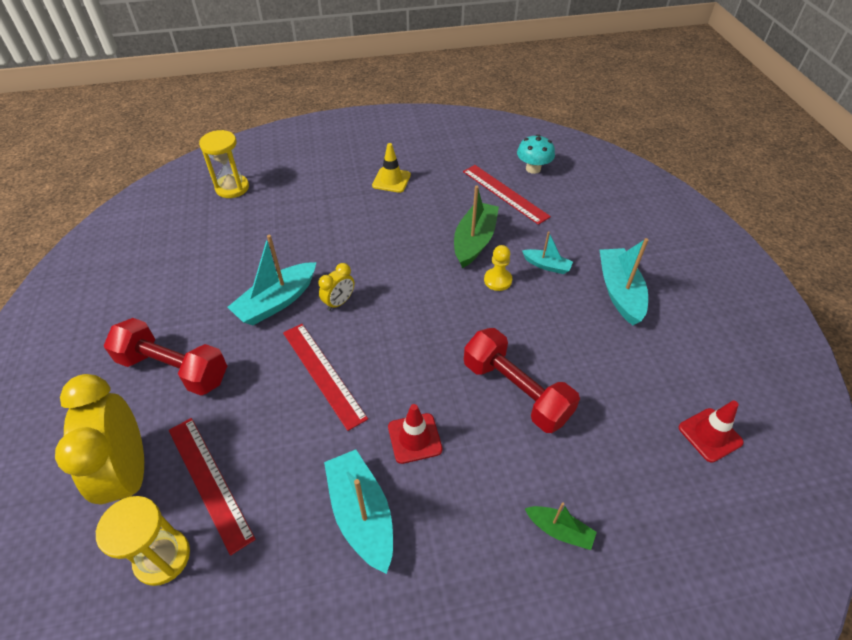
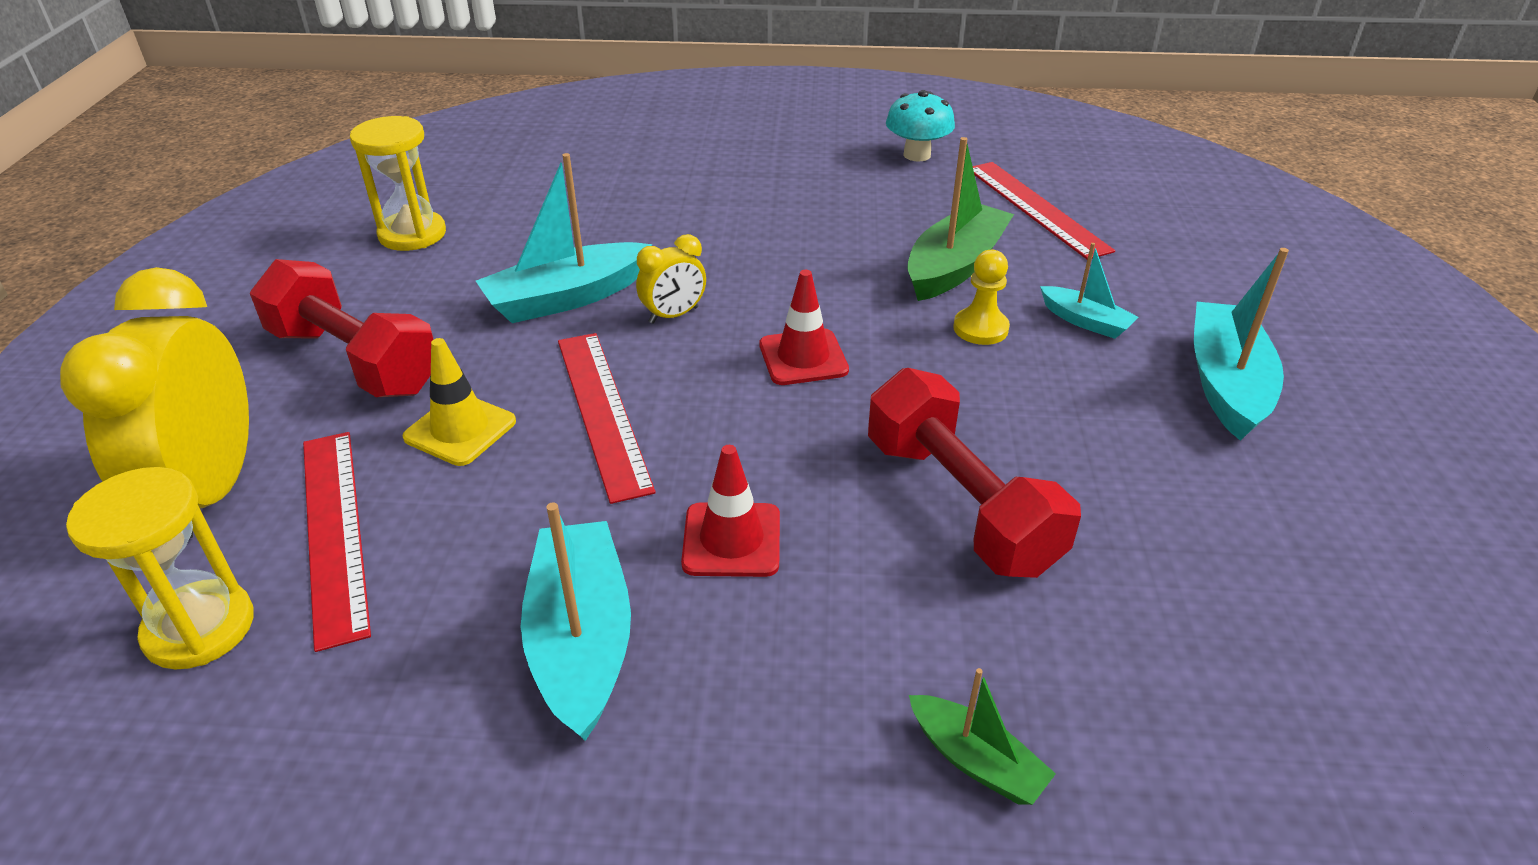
camera: 15 degrees right, 10 degrees down
(232, 188) = (561, 142): yellow hourglass -> yellow hourglass (412, 234)
(391, 180) = (833, 165): yellow traffic cone -> yellow traffic cone (460, 429)
(533, 169) = (1102, 181): turquoise mushroom -> turquoise mushroom (917, 155)
(710, 435) = (1374, 660): red traffic cone -> red traffic cone (803, 357)

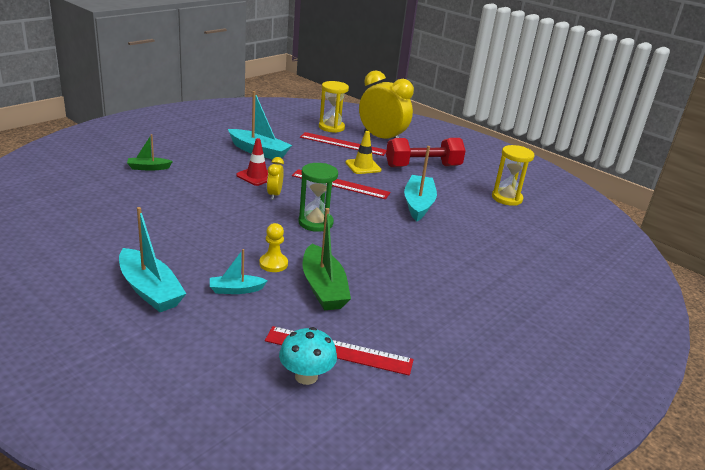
camera: 125 degrees right, 10 degrees down
(673, 315) = (378, 215): yellow clock -> yellow clock (274, 195)
(803, 357) = (315, 223): red traffic cone -> green hourglass
(917, 155) = (453, 354): turquoise mushroom -> turquoise mushroom (306, 376)
(959, 504) = (208, 207): red dumbbell -> none

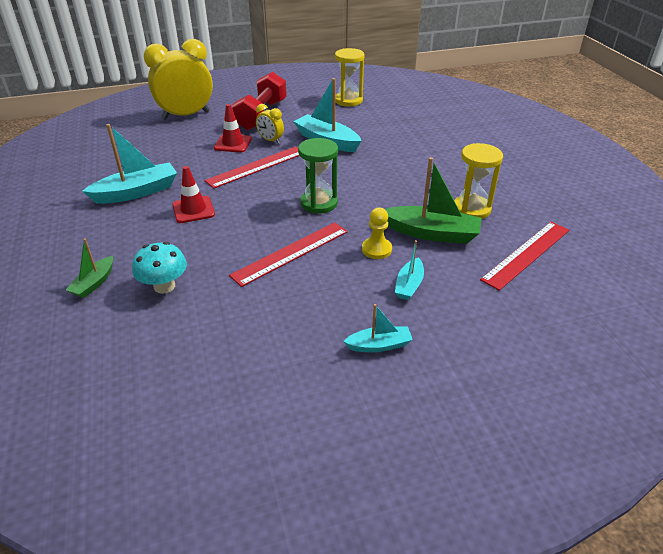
camera: 55 degrees left, 10 degrees up
(150, 290) = (379, 345): turquoise boat -> turquoise boat, size x0.55
(274, 195) = (244, 210): yellow clock -> yellow clock (270, 140)
(306, 376) = (555, 282): turquoise mushroom -> turquoise mushroom (164, 286)
(331, 127) = (130, 133): yellow hourglass -> yellow hourglass (471, 209)
(343, 144) = (174, 138): red ruler -> red ruler (291, 253)
(363, 166) = (233, 143): yellow traffic cone -> red traffic cone

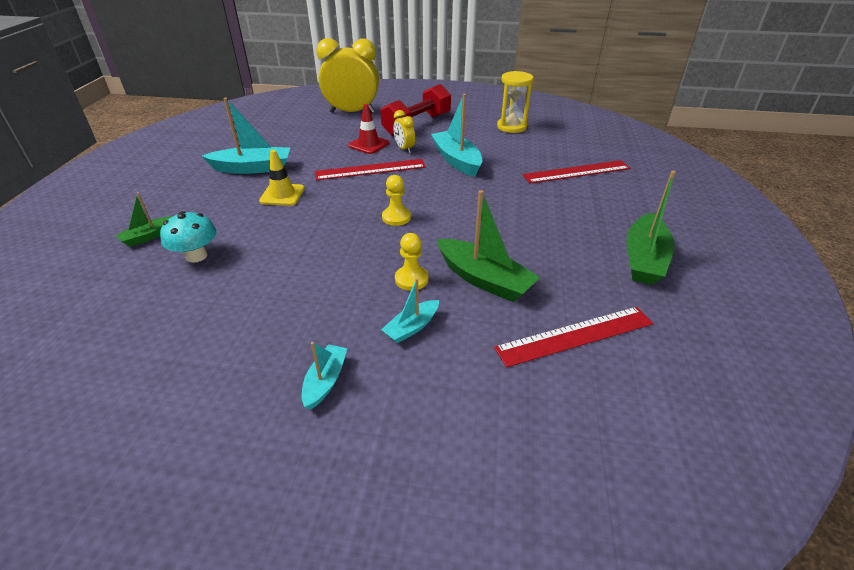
camera: 25 degrees right, 0 degrees up
(193, 210) = (282, 195): red traffic cone -> yellow traffic cone
(291, 253) = (327, 258): red ruler -> red ruler (576, 172)
(319, 203) = (396, 217): green hourglass -> yellow pawn
(379, 345) = (325, 381): turquoise boat -> turquoise boat turned 90 degrees counterclockwise
(471, 209) = (551, 266): yellow hourglass -> none
(530, 186) = (644, 259): none -> green boat

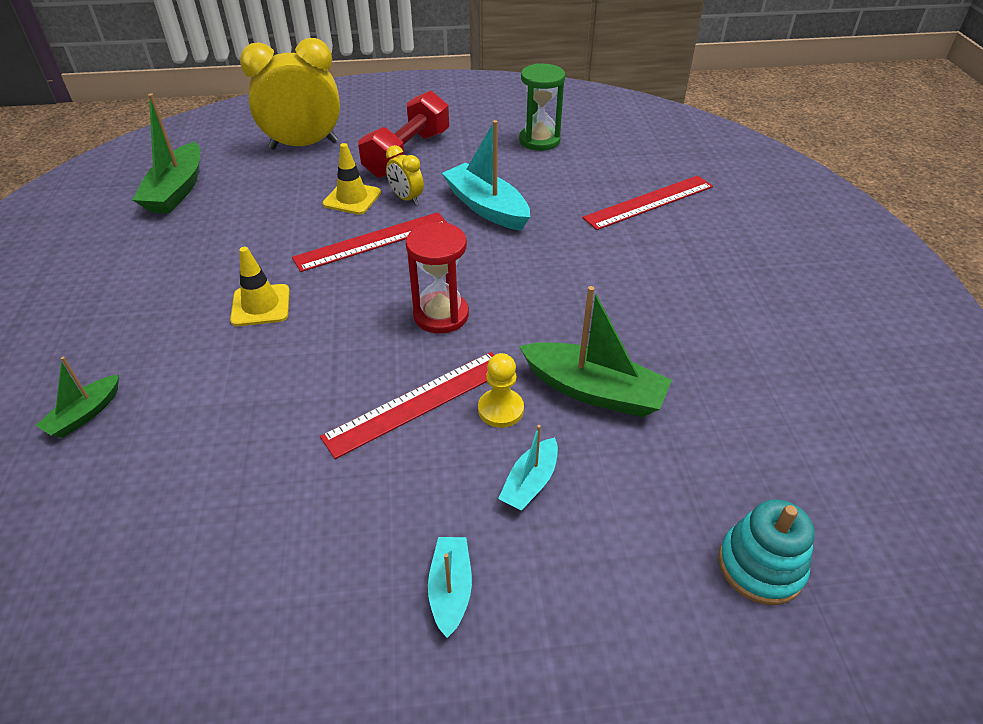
camera: 15 degrees left, 5 degrees up
(196, 256) = (177, 433): turquoise mushroom -> none
(253, 168) = (194, 266): turquoise boat -> none
(369, 144) = (352, 198): red traffic cone -> yellow traffic cone
(396, 217) = (441, 315): yellow pawn -> red hourglass
(511, 127) = (539, 140): yellow hourglass -> green hourglass
(565, 417) = (760, 566): none -> turquoise stacking toy
(575, 336) = (733, 450): red ruler -> red ruler (418, 403)
(644, 259) = (774, 322): green boat -> green boat (177, 190)

